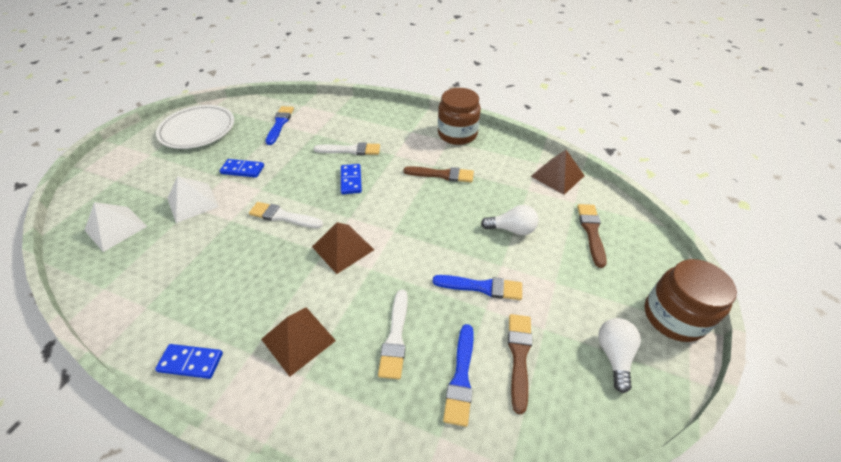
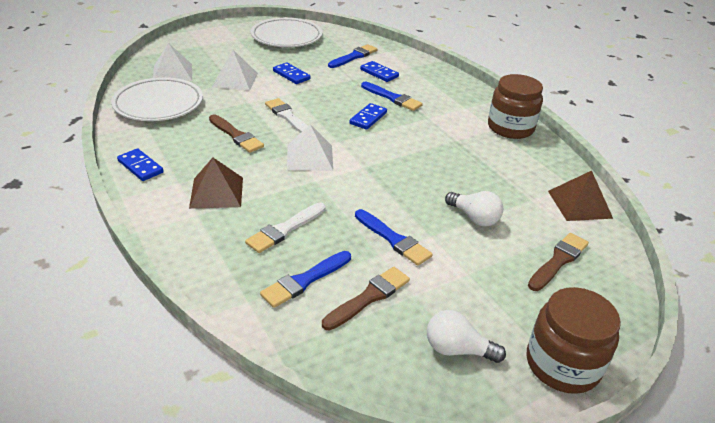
camera: 35 degrees right, 10 degrees down
(136, 274) = (158, 104): none -> white plate
(316, 131) = (379, 73): none -> blue domino
(342, 248) = (309, 157): brown pyramid -> white pyramid
(350, 150) = (392, 98): white brush -> blue brush
(442, 175) = (456, 150): brown brush -> brown brush (236, 135)
(614, 355) = (457, 349): white light bulb -> white light bulb turned 120 degrees counterclockwise

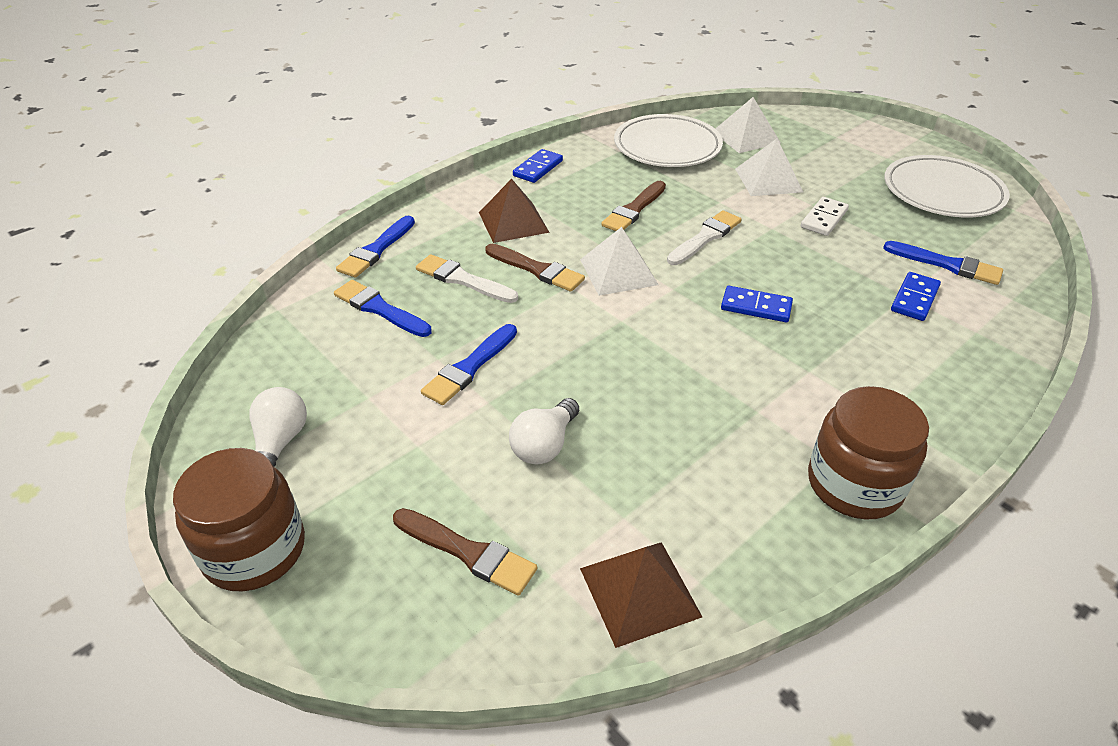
camera: 80 degrees right, 5 degrees up
(291, 75) = (824, 219): blue domino -> white domino
(369, 297) = (359, 360): brown brush -> brown brush (537, 269)
(392, 98) = (841, 324): blue brush -> blue brush (376, 250)

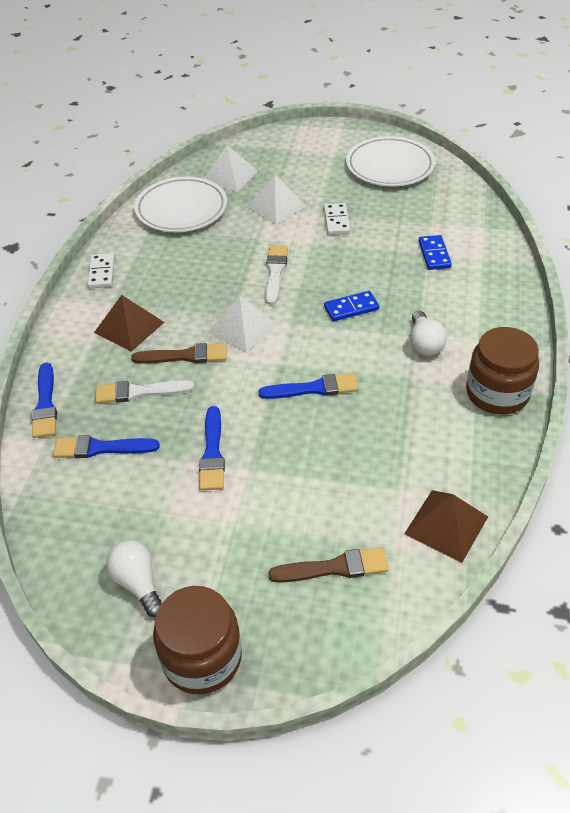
camera: 35 degrees left, 5 degrees up
(538, 168) = (101, 272): blue domino -> white domino
(544, 445) = (312, 474): white light bulb -> white light bulb (424, 343)
(634, 209) = (207, 274): brown brush -> none
(947, 265) = (433, 220): blue brush -> blue brush (313, 388)

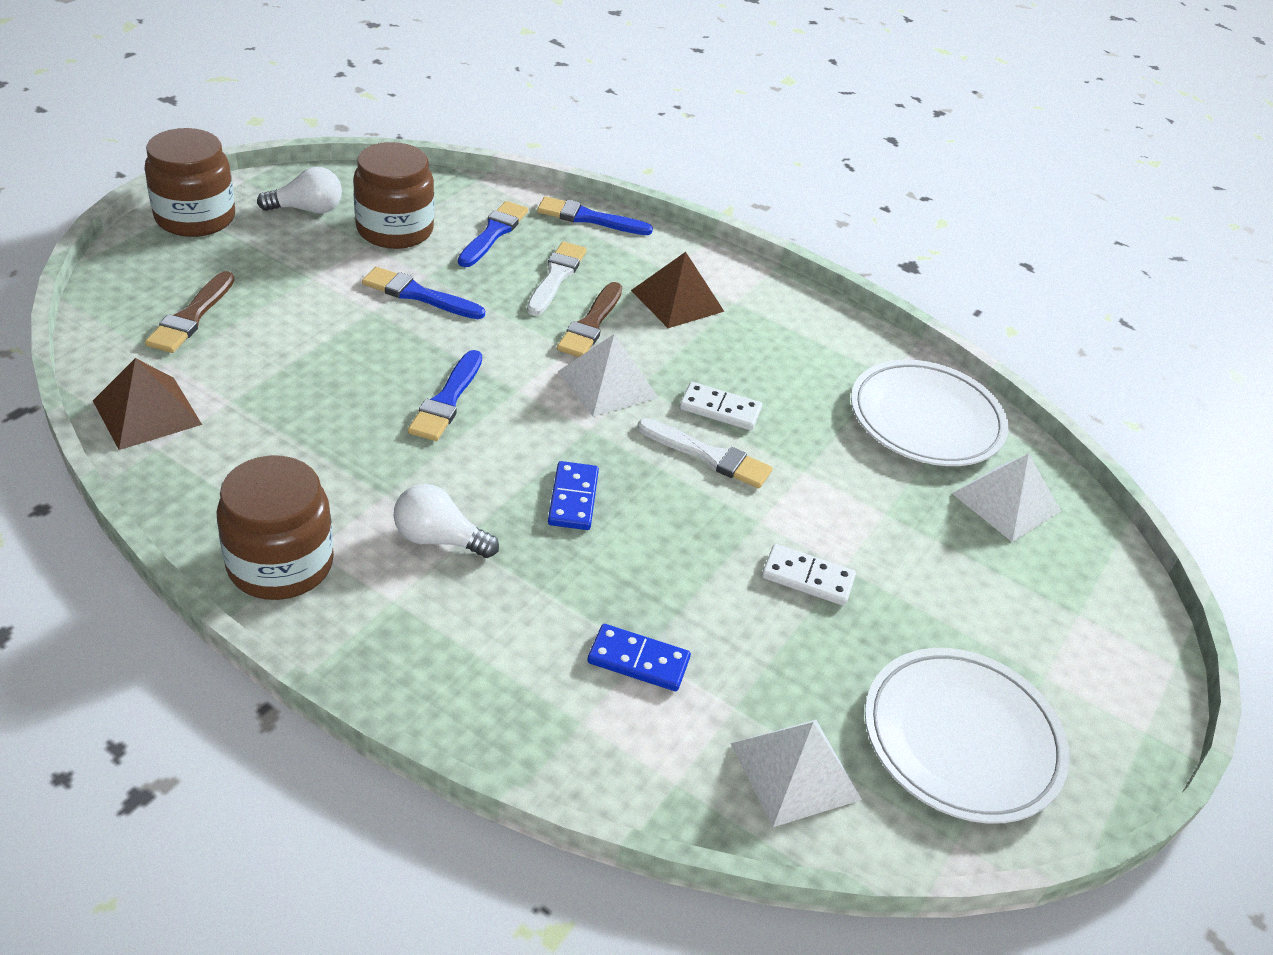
camera: 105 degrees right, 5 degrees down
(101, 272) = (804, 310): white domino -> white domino (720, 409)
(133, 508) = (395, 230): none -> brown jar
(276, 206) = (888, 522): white pyramid -> white pyramid (795, 771)

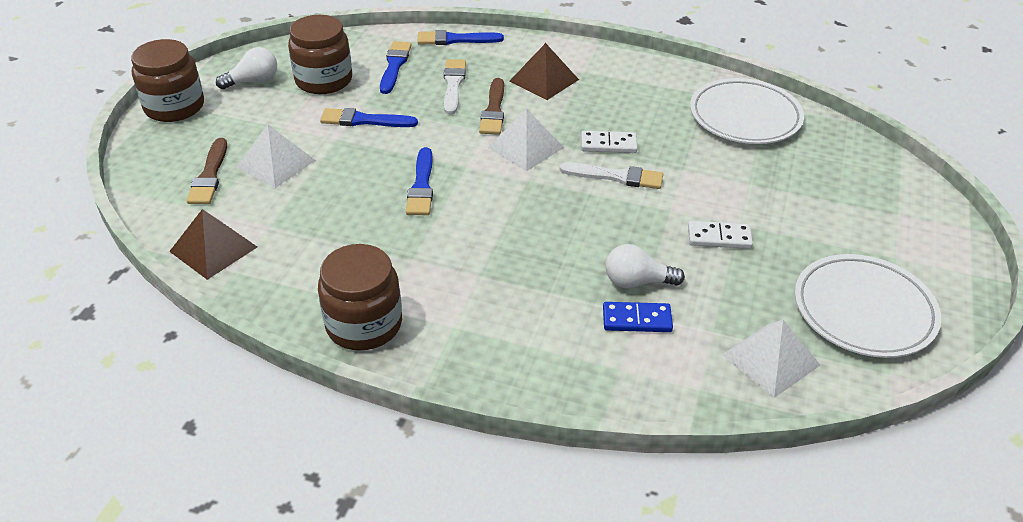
camera: 10 degrees left, 0 degrees up
(439, 539) = (464, 278): white light bulb -> white light bulb (637, 282)
(573, 498) = (540, 228): blue domino -> none
(1006, 502) = (820, 156): white pyramid -> white pyramid (276, 163)

